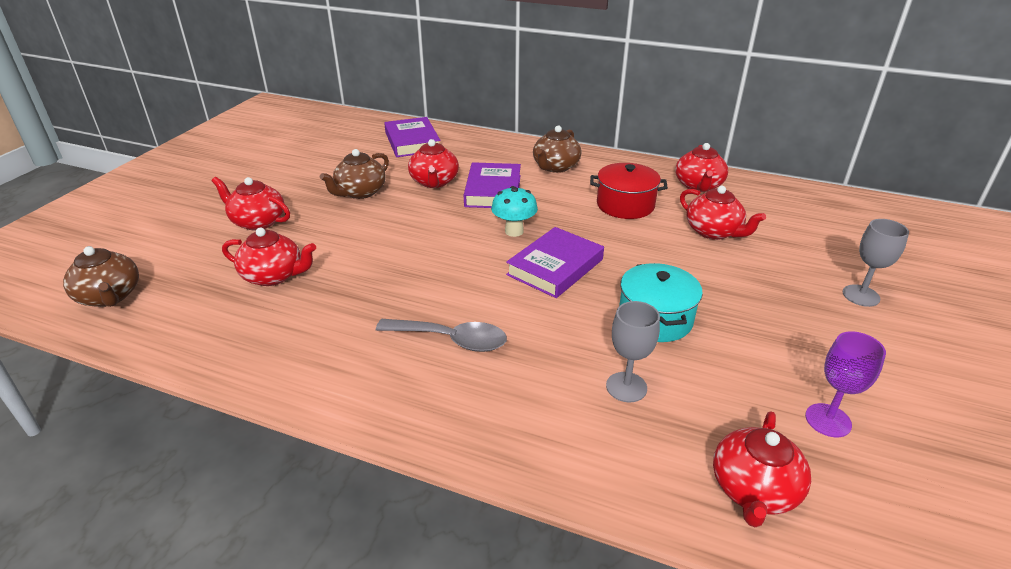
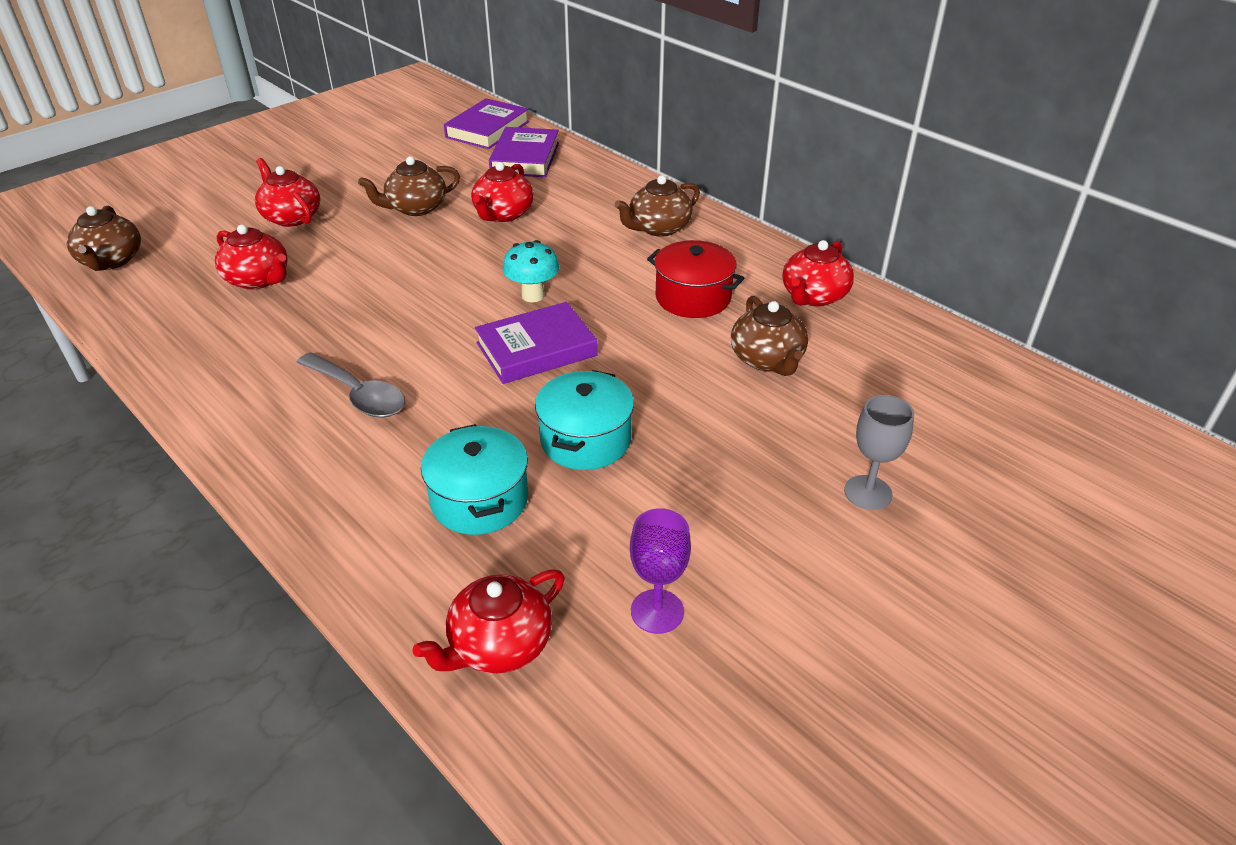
camera: 25 degrees right, 5 degrees up
(493, 191) = (557, 240): purple book -> purple book (487, 129)
(626, 387) = (479, 500): grey goblet -> turquoise pot
(714, 232) = (767, 360): red teapot -> brown teapot

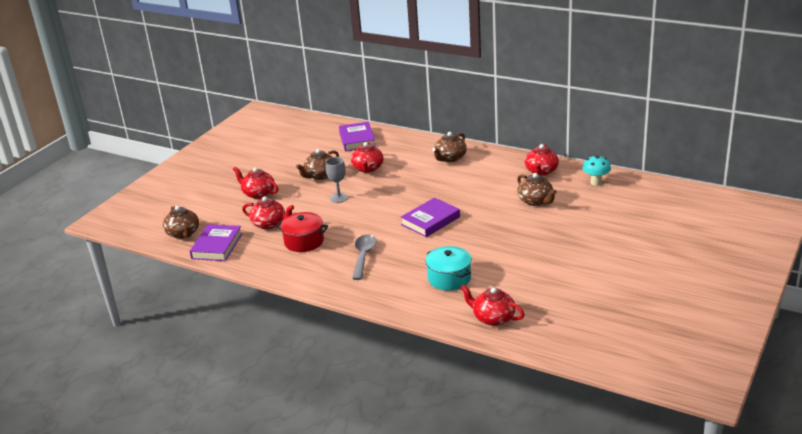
camera: 15 degrees left, 10 degrees down
(358, 394) = (363, 256): grey spoon -> grey spoon turned 105 degrees counterclockwise
(487, 129) = (324, 129): purple book -> purple book (217, 246)
(499, 645) = (493, 318): red teapot -> red teapot turned 90 degrees clockwise
(533, 295) = (411, 200): turquoise mushroom -> turquoise mushroom (596, 182)
(585, 440) = (478, 248): turquoise pot -> none
(657, 611) = (545, 293): purple goblet -> none
(693, 297) = (487, 184): red pot -> red pot (304, 241)
(868, 493) = (603, 238): grey goblet -> grey goblet (339, 198)

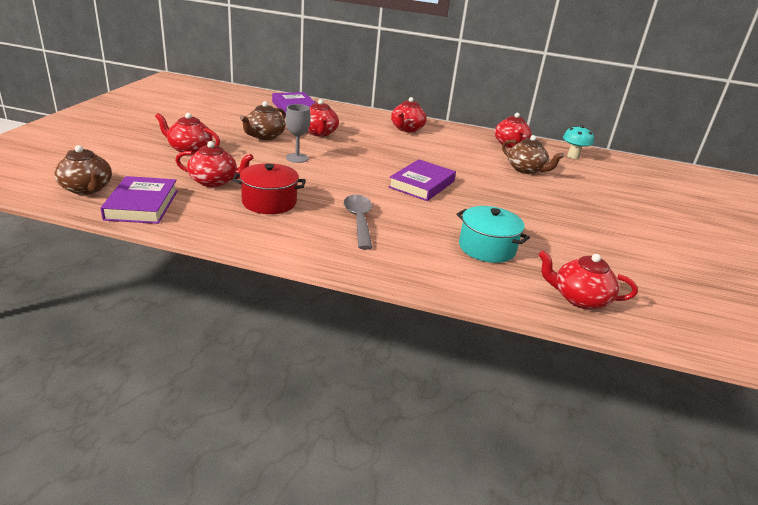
camera: 20 degrees left, 0 degrees up
(450, 158) = (407, 129): brown teapot -> red teapot

